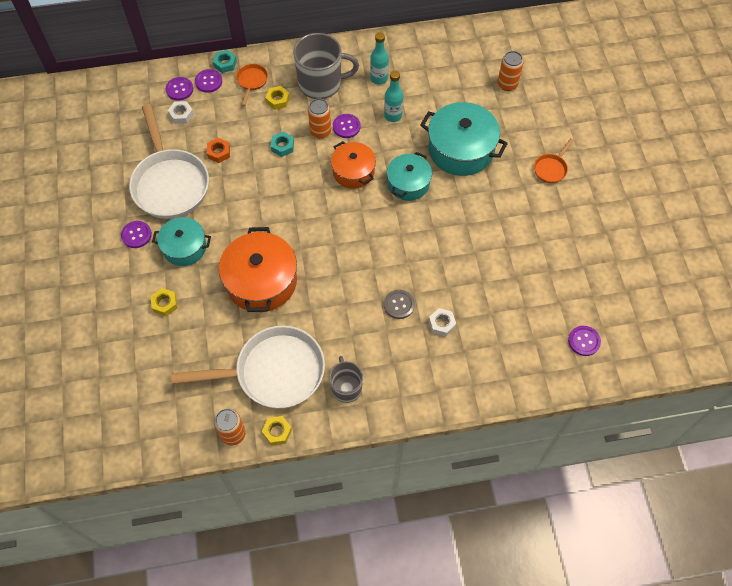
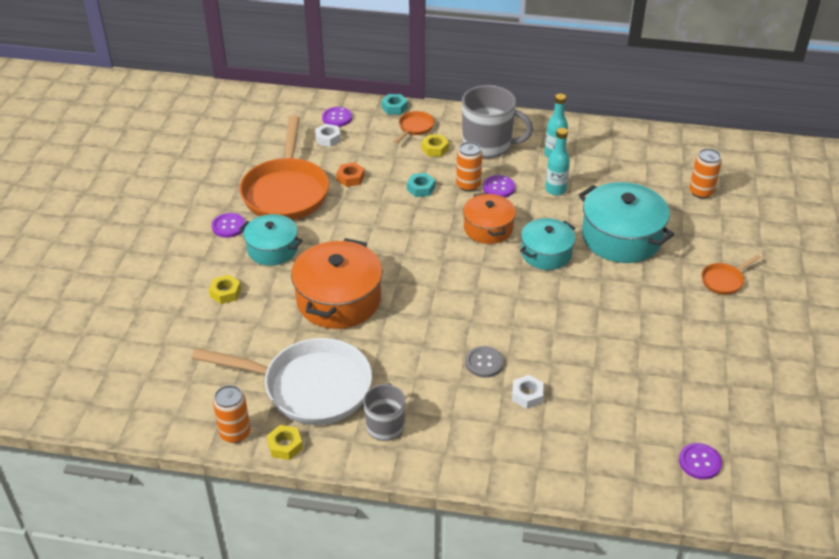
camera: 20 degrees right, 20 degrees down
(170, 183) = (286, 191): white pan -> orange pan
(208, 81) = (370, 118): purple button -> none

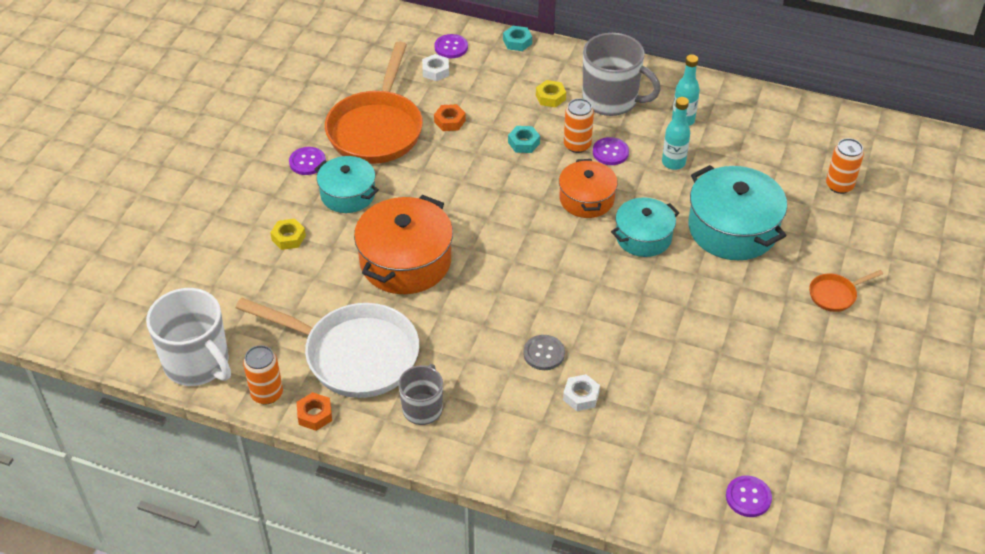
camera: 10 degrees right, 5 degrees up
(162, 414) = (197, 363): none -> white mug
(285, 446) = (315, 415): yellow nut -> orange nut
(415, 128) = (534, 69): orange pan -> none

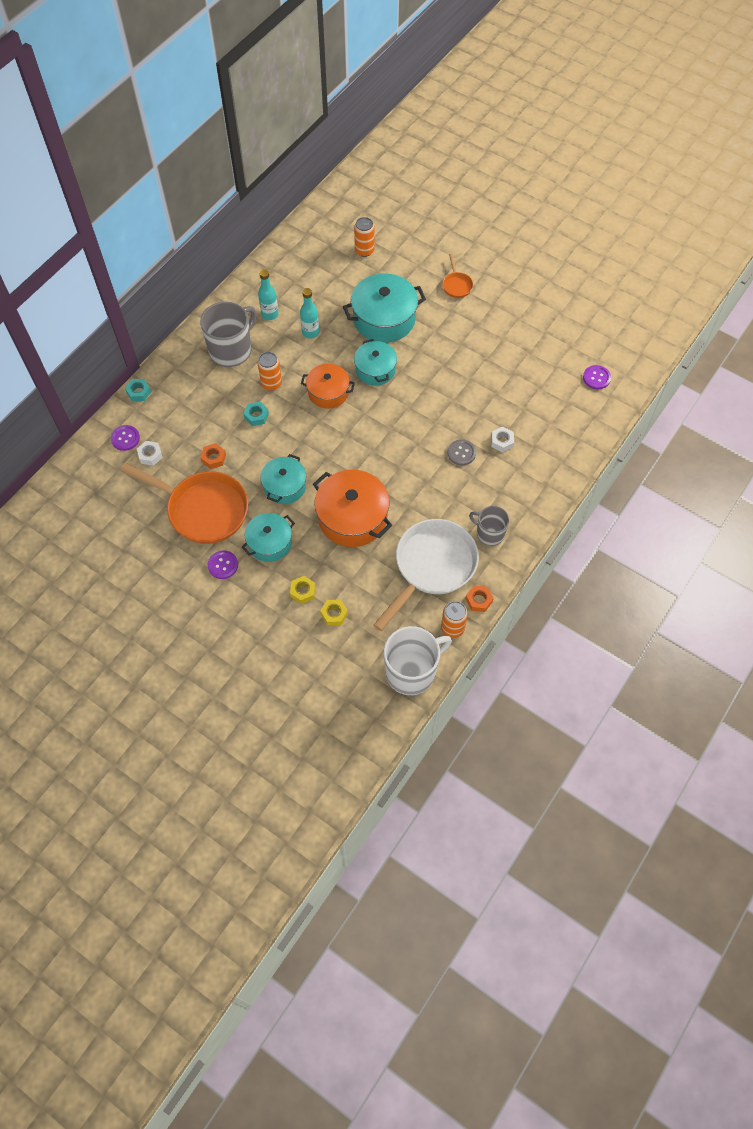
camera: 75 degrees left, 15 degrees up
(431, 190) = (285, 486): none -> turquoise pot
(550, 97) = (213, 387): yellow nut -> yellow nut (334, 614)
(610, 152) = (286, 366): purple button -> none

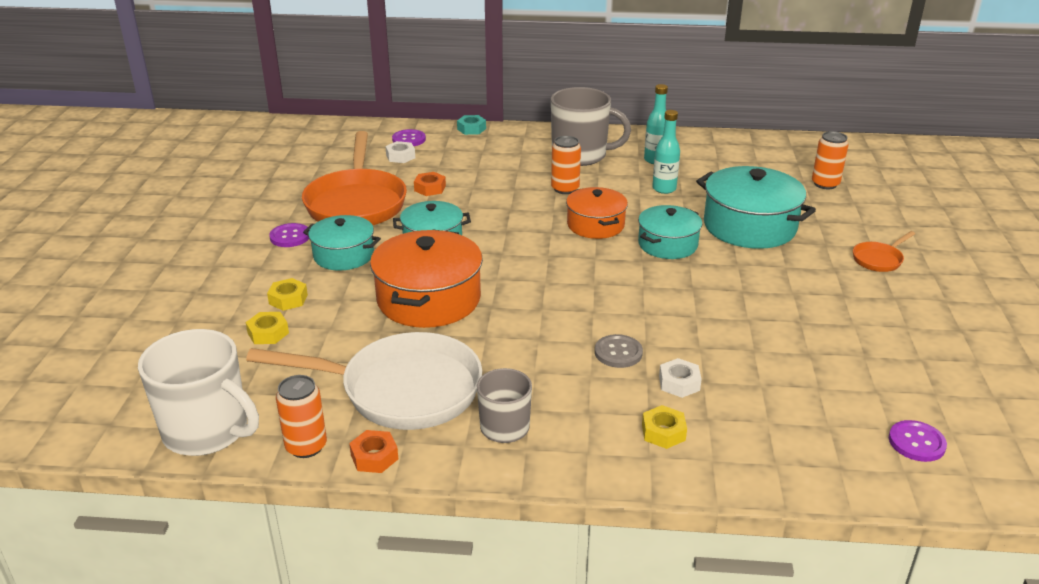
camera: 60 degrees right, 30 degrees down
(256, 416) = (511, 194): turquoise nut -> none
(533, 469) = (663, 432): none -> yellow nut

